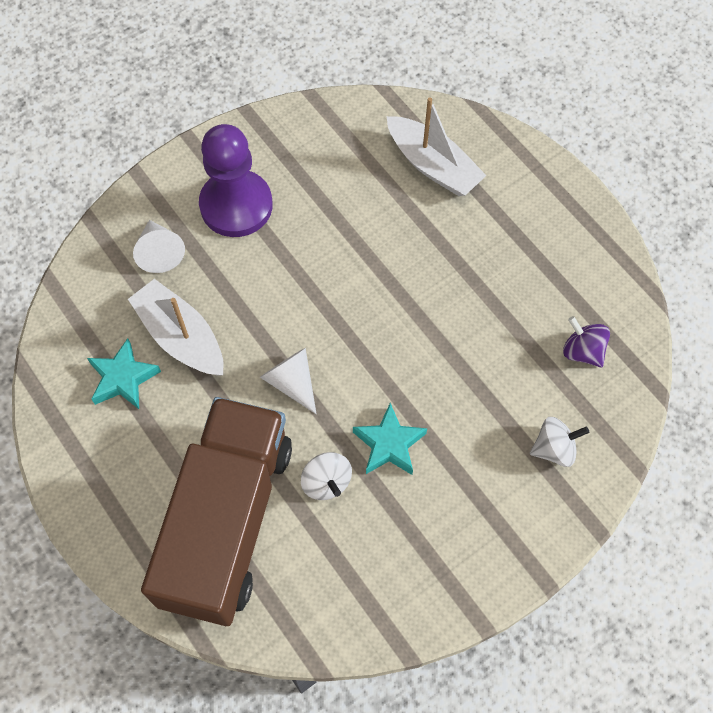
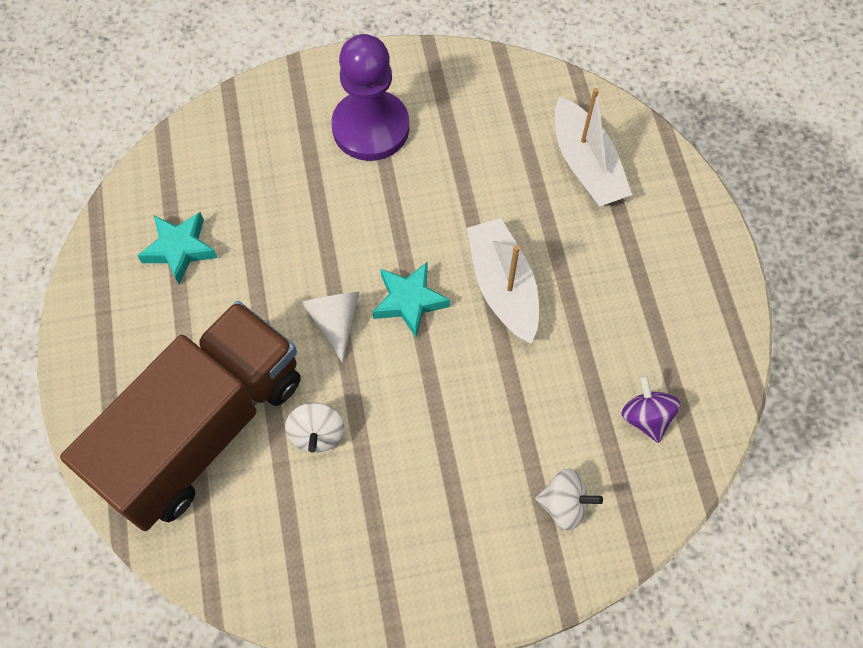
camera: 25 degrees right, 0 degrees up
(159, 252) = (275, 144): white cone -> none
(181, 336) = (253, 232): white boat -> white boat (503, 287)
(389, 444) = (398, 424): turquoise star -> turquoise star (409, 301)

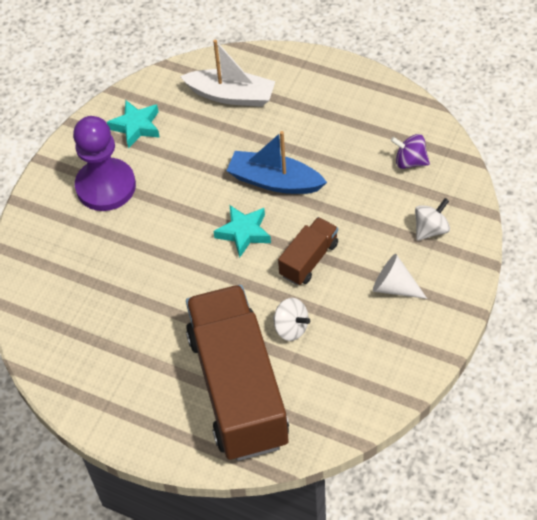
camera: 50 degrees left, 10 degrees down
(180, 249) = (99, 337): turquoise star -> turquoise star (136, 126)
(335, 321) = (224, 278): white cone -> white cone (394, 287)
(422, 393) = (309, 259): none -> brown truck
(503, 287) = (274, 181): white boat -> blue boat

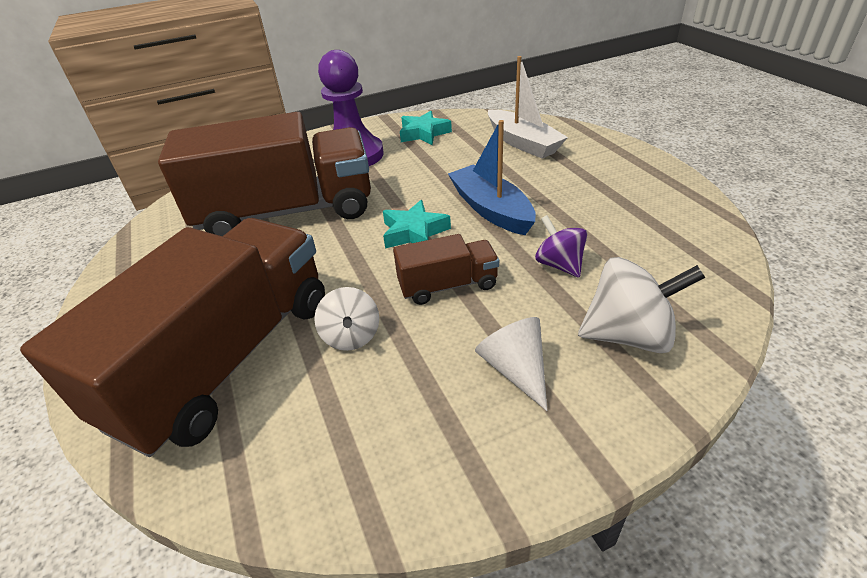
camera: 40 degrees right, 15 degrees down
(128, 273) = (287, 212): none -> brown truck
(410, 161) = (662, 258): purple spinning top -> purple spinning top (559, 264)
(431, 229) = (628, 335): white spinning top -> white spinning top, size x1.58

